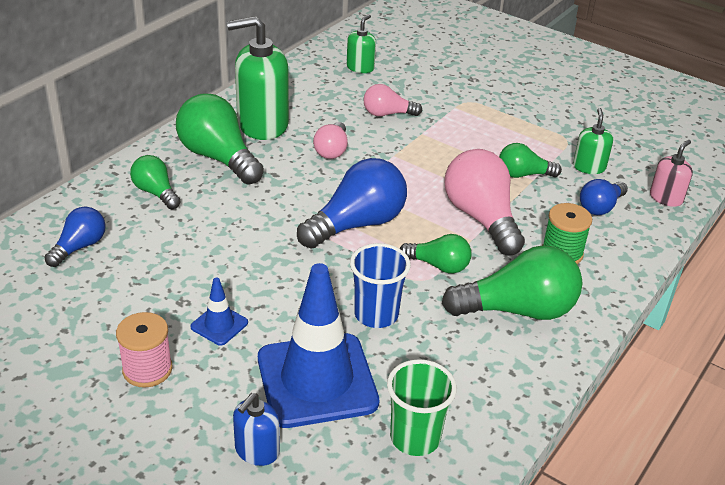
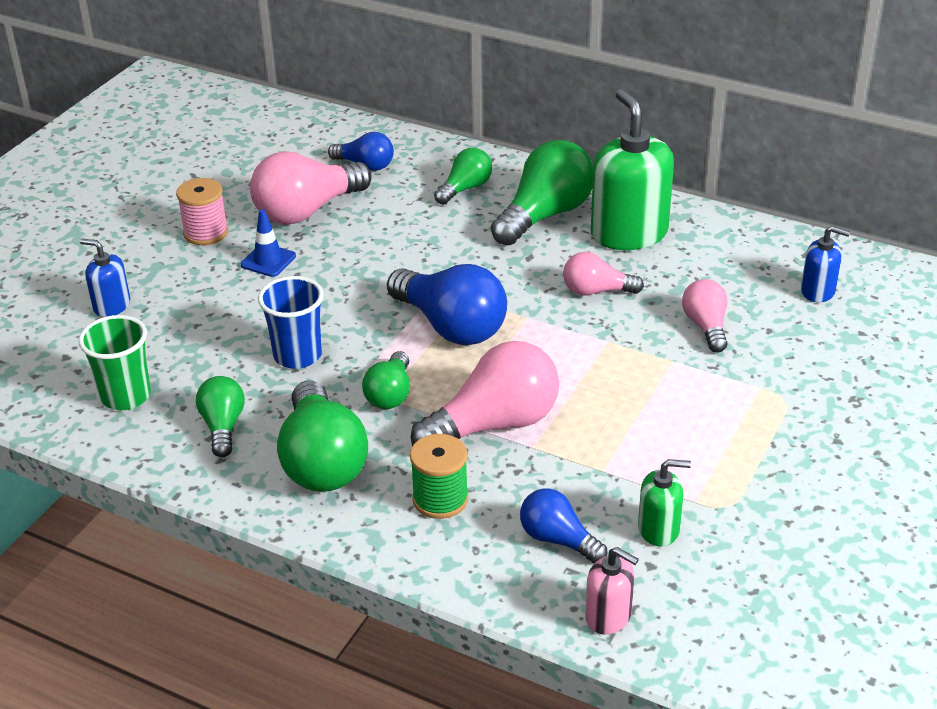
camera: 85 degrees right, 0 degrees up
(142, 292) = (307, 211): none -> pink light bulb
(317, 380) = (198, 328): blue traffic cone -> none
(360, 67) = (818, 291): green soap dispenser -> blue soap dispenser
(523, 174) = (610, 460): green light bulb -> green light bulb (223, 426)

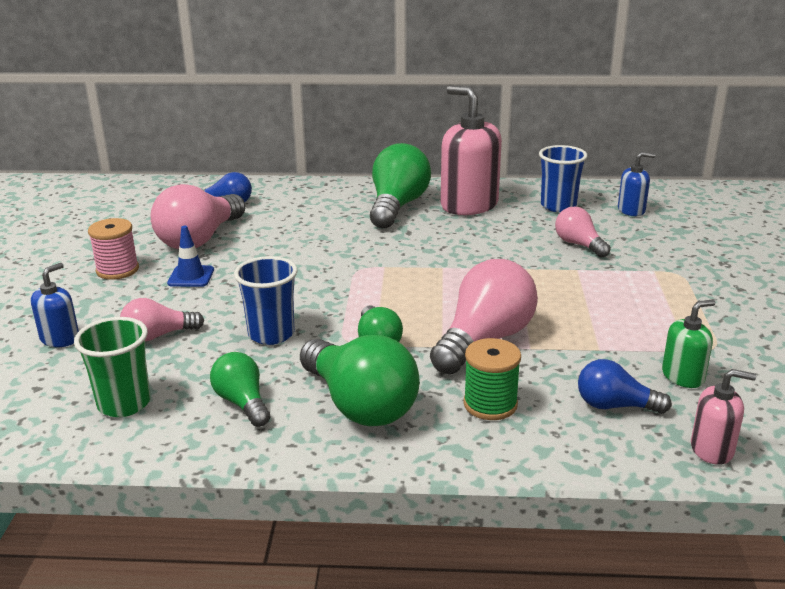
camera: 25 degrees left, 10 degrees down
(112, 306) = (60, 338): blue soap dispenser -> blue soap dispenser turned 120 degrees clockwise
(451, 326) = (387, 286): blue light bulb -> none
(465, 188) = (321, 203): green light bulb -> none
(596, 291) = (479, 241): pink light bulb -> pink light bulb (158, 336)
(629, 233) = (469, 205): green soap dispenser -> pink soap dispenser
(733, 261) = (558, 206): none -> blue cup

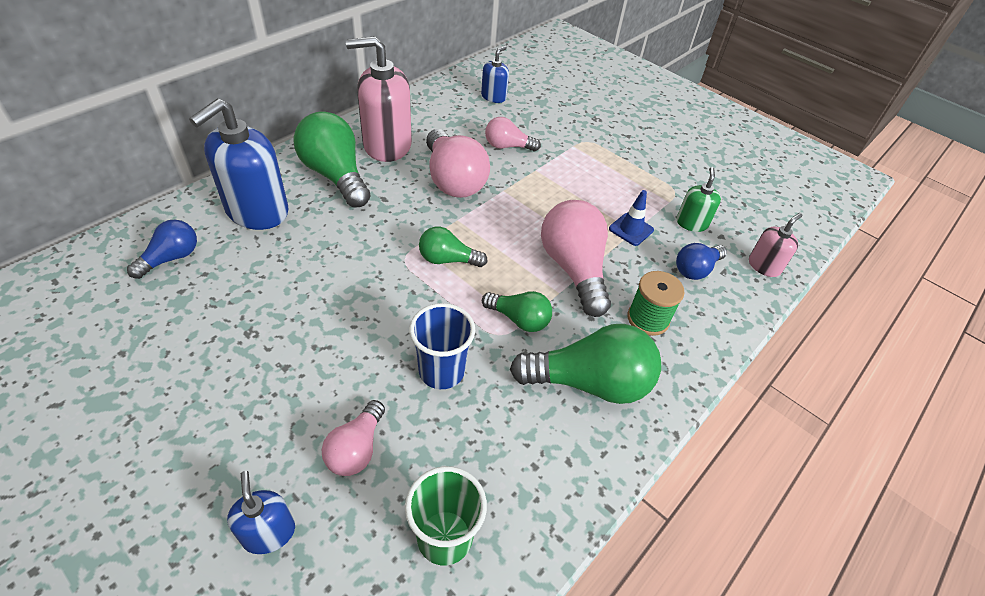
camera: 55 degrees left, 20 degrees up
(117, 270) = (188, 411): pink spool -> none
(191, 277) = (278, 365): blue traffic cone -> blue traffic cone (631, 229)
(199, 239) = (214, 317): pink light bulb -> pink light bulb (453, 180)
(242, 403) = (523, 450): green light bulb -> green light bulb (447, 260)
(312, 203) = (257, 211): none -> blue soap dispenser
(558, 206) = (446, 115): blue cup -> none

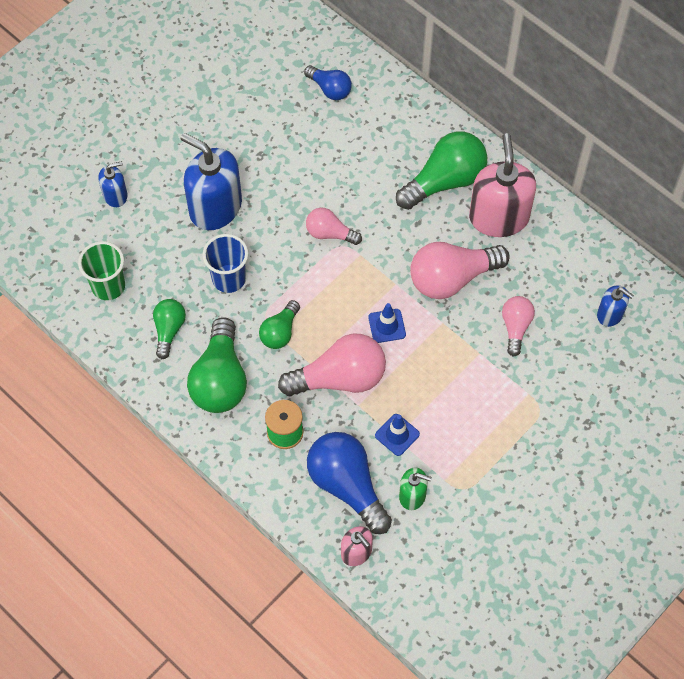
camera: 95 degrees right, 15 degrees up
(257, 211) = (389, 131): blue soap dispenser -> blue soap dispenser (215, 207)
(356, 449) = (167, 232): pink light bulb -> pink light bulb (330, 233)
(447, 260) = (343, 278): green light bulb -> green light bulb (169, 330)
(508, 229) = (387, 326): none -> blue traffic cone
(696, 269) = (347, 485): blue light bulb -> blue light bulb, size x1.78

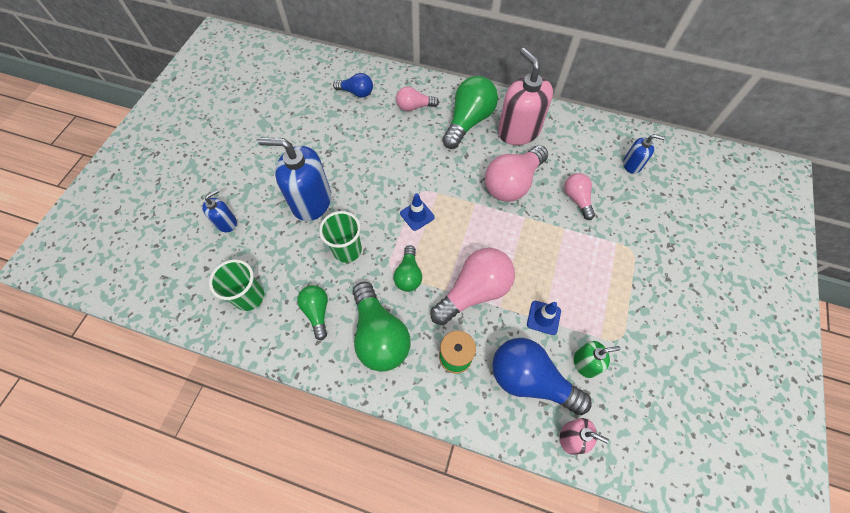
camera: 25 degrees left, 0 degrees up
(229, 279) = (347, 250): blue cup -> green cup
(330, 233) = (407, 186): pink light bulb -> pink light bulb (414, 107)
(387, 326) = (486, 236): blue traffic cone -> blue traffic cone (417, 215)

